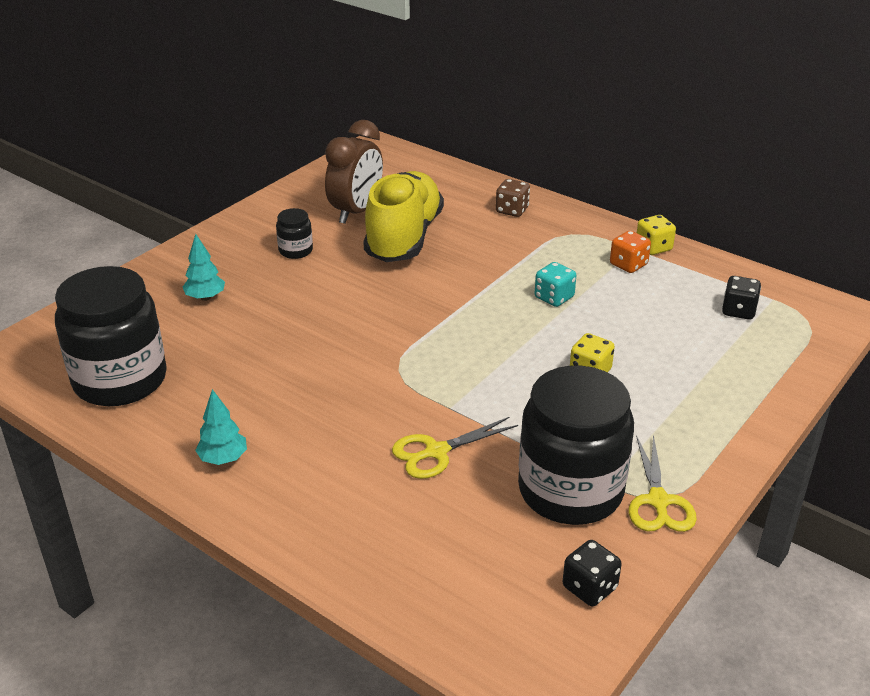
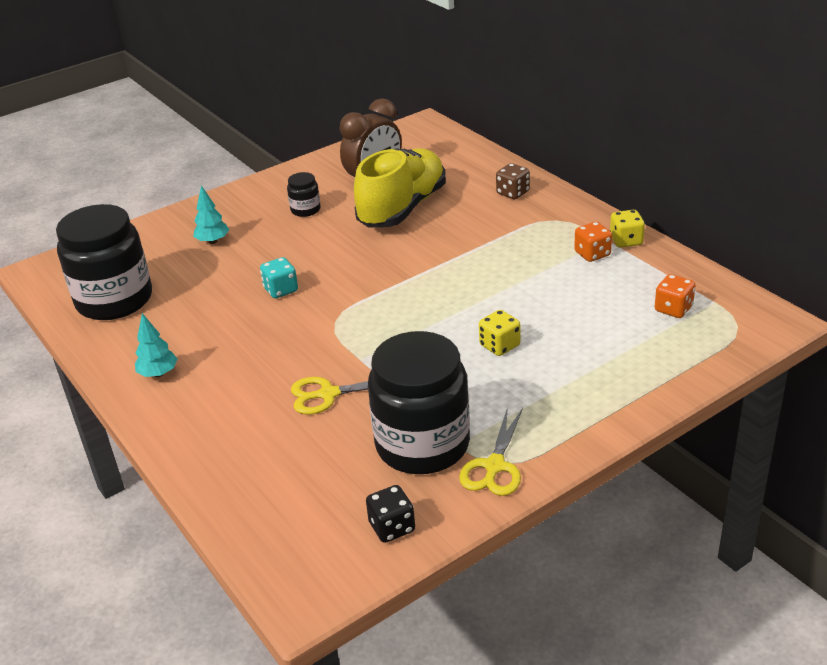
camera: 20 degrees right, 0 degrees up
(554, 297) = (505, 276): turquoise dice -> turquoise dice (281, 290)
(738, 311) = (673, 309): black dice -> orange dice

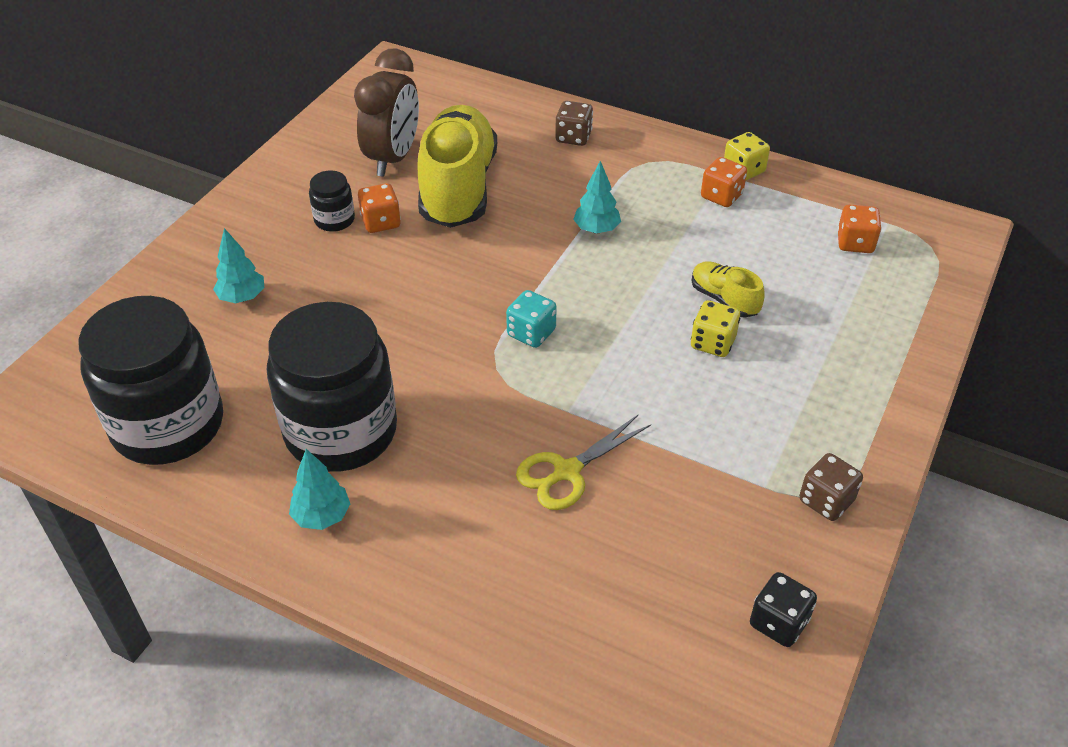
camera: 30 degrees left, 10 degrees up
(281, 290) = (392, 343): turquoise dice -> turquoise dice (531, 333)
(334, 218) = (381, 222): none -> orange dice
(422, 444) = (728, 501): black jar -> black jar (341, 431)
(478, 255) = (596, 229): none -> turquoise tree
(494, 466) = (826, 501): yellow scissors -> brown dice
(533, 320) = (724, 299): none -> yellow shoe

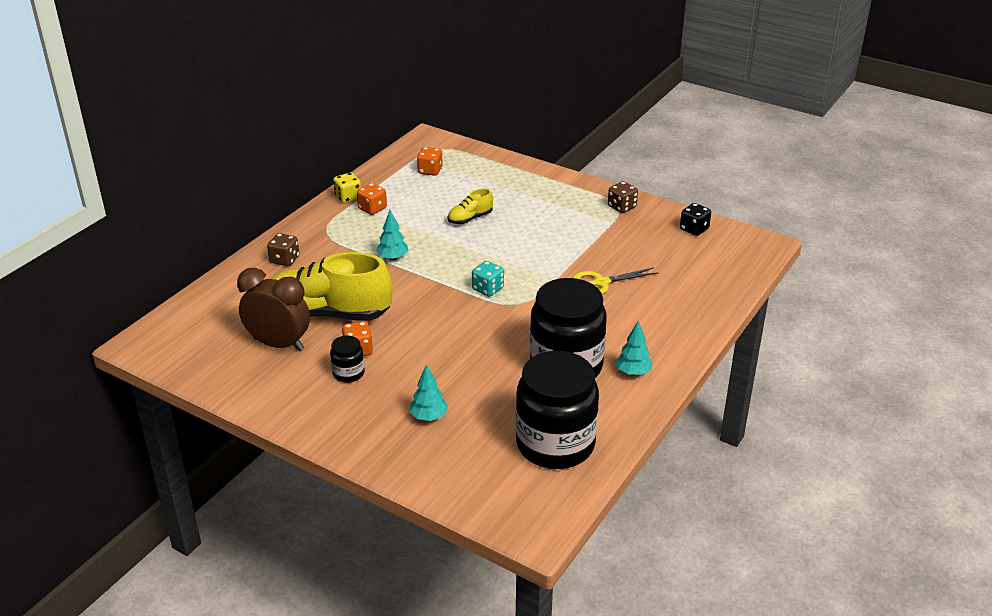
camera: 85 degrees left, 10 degrees down
(567, 471) = (601, 283): yellow scissors -> yellow scissors turned 105 degrees clockwise
(712, 343) = (506, 226): yellow dice -> none

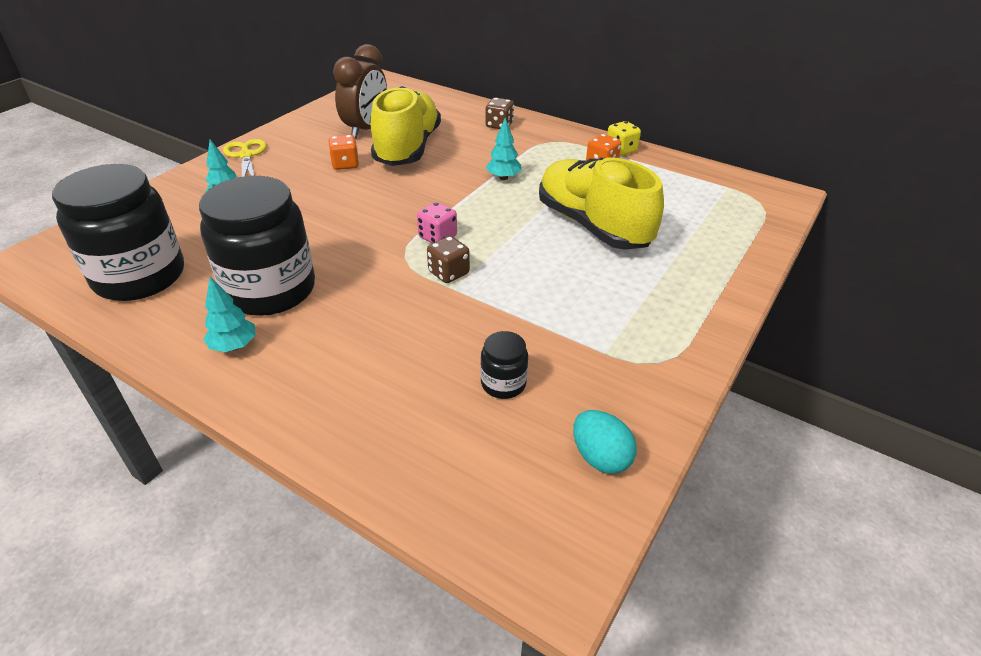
camera: 90 degrees right, 5 degrees up
(348, 373) = (312, 161): black jar -> black jar (503, 383)
(430, 171) = (700, 197): orange dice -> none
(470, 218) = (592, 225): yellow shoe -> yellow shoe, size x2.23
(488, 289) = (437, 237): turquoise dice -> pink dice
(601, 283) = (441, 330): yellow scissors -> yellow scissors (246, 155)
(622, 207) = (655, 367): brown dice -> brown dice (449, 273)
(694, 229) = (600, 457): black dice -> turquoise egg

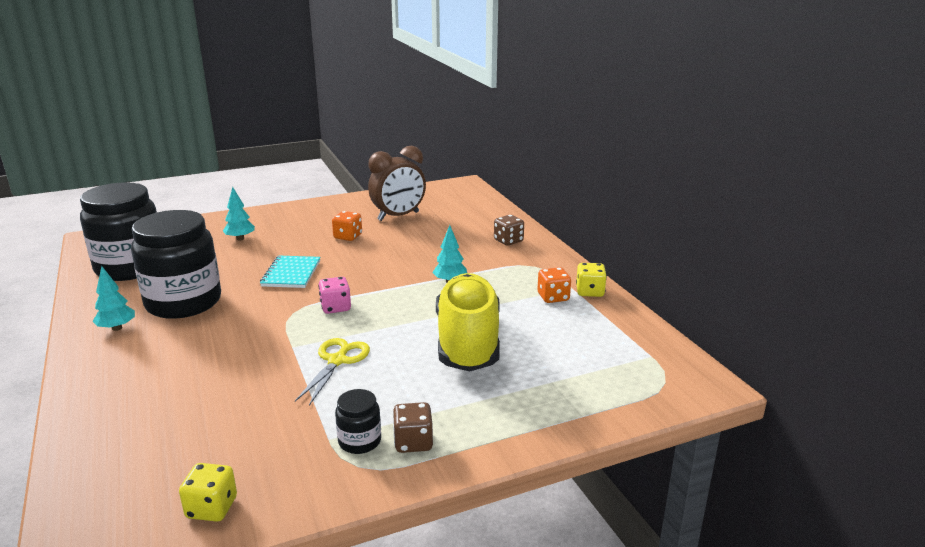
camera: 35 degrees right, 15 degrees down
(246, 155) = (293, 212): yellow scissors -> yellow scissors (337, 361)
(343, 220) = (291, 273): none -> turquoise notebook
(407, 148) = (408, 238): yellow shoe -> none
(449, 273) = (305, 335): brown dice -> brown dice (413, 442)
(503, 383) = (227, 425): black jar -> black jar (359, 441)
(600, 457) = (212, 508): turquoise egg -> yellow dice

